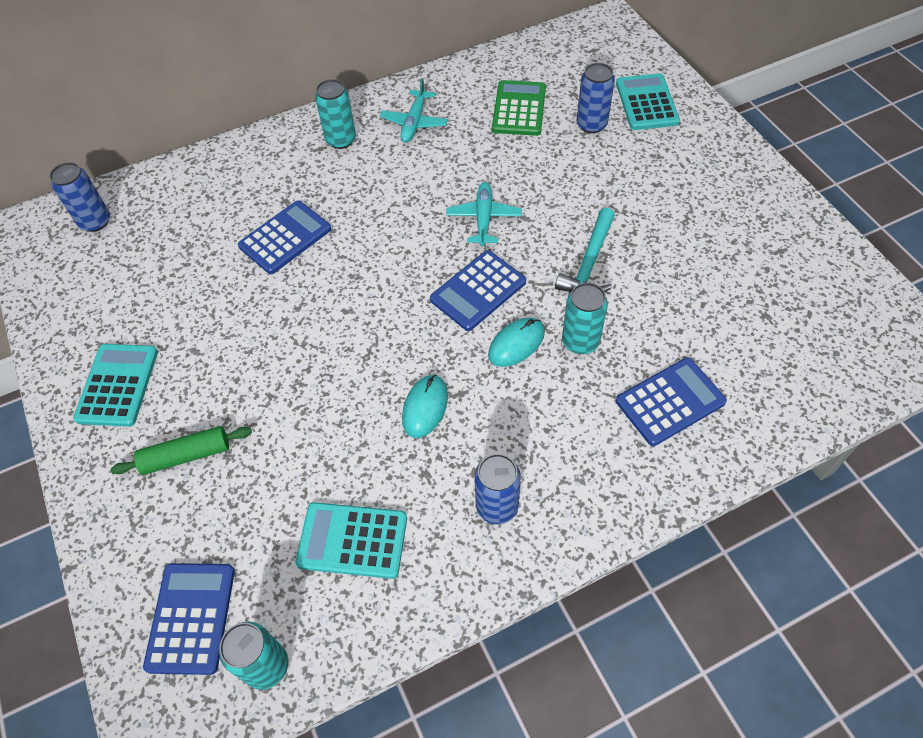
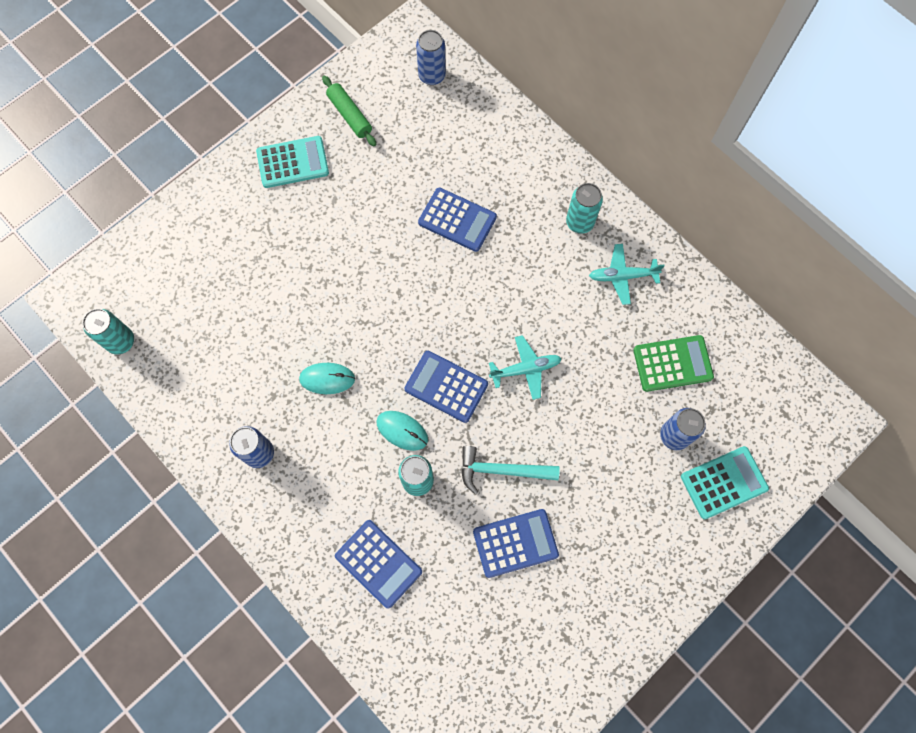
camera: 70 degrees right, 15 degrees up
(186, 455) = (250, 232): green rolling pin -> green rolling pin (350, 115)
(191, 618) = (141, 284): blue calculator -> blue calculator (515, 543)
(352, 540) = (212, 364): turquoise calculator -> none

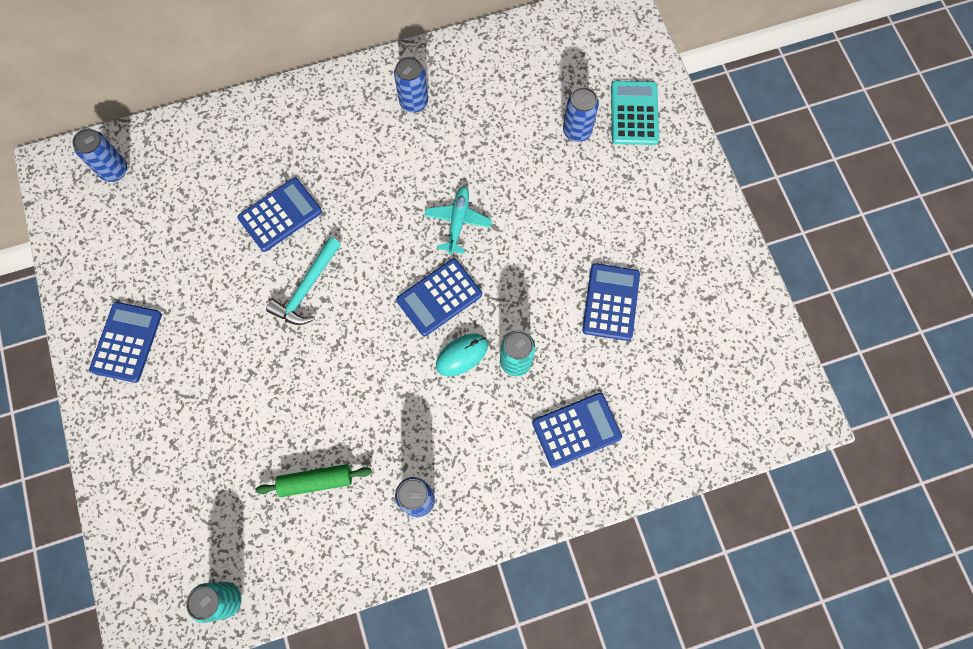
camera: 65 degrees left, 0 degrees up
(293, 162) = (126, 342): turquoise calculator -> blue calculator
(327, 379) = (376, 403): turquoise mouse -> none
(350, 115) = (108, 265): green rolling pin -> green rolling pin (316, 481)
(502, 470) = (541, 284): turquoise hammer -> turquoise hammer (307, 288)
(580, 222) = (343, 112): turquoise can -> none
(622, 276) = (414, 102): turquoise plane -> blue can
(672, 363) = (513, 102): green calculator -> none

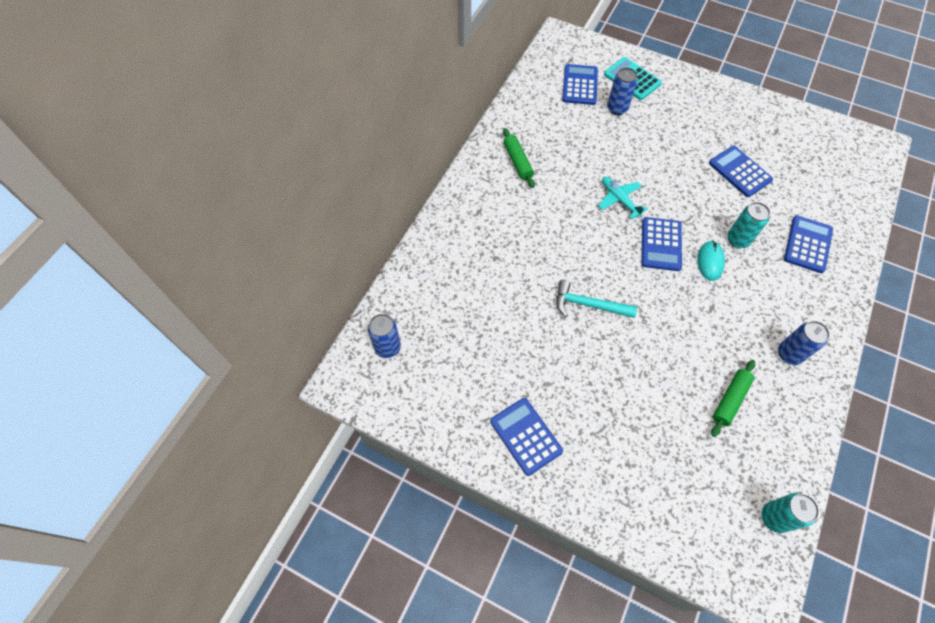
camera: 45 degrees left, 10 degrees down
(280, 215) = (522, 281): blue calculator -> blue calculator (580, 85)
(307, 288) = (588, 305): turquoise hammer -> turquoise hammer turned 120 degrees clockwise
(414, 102) = (517, 162): blue can -> green rolling pin

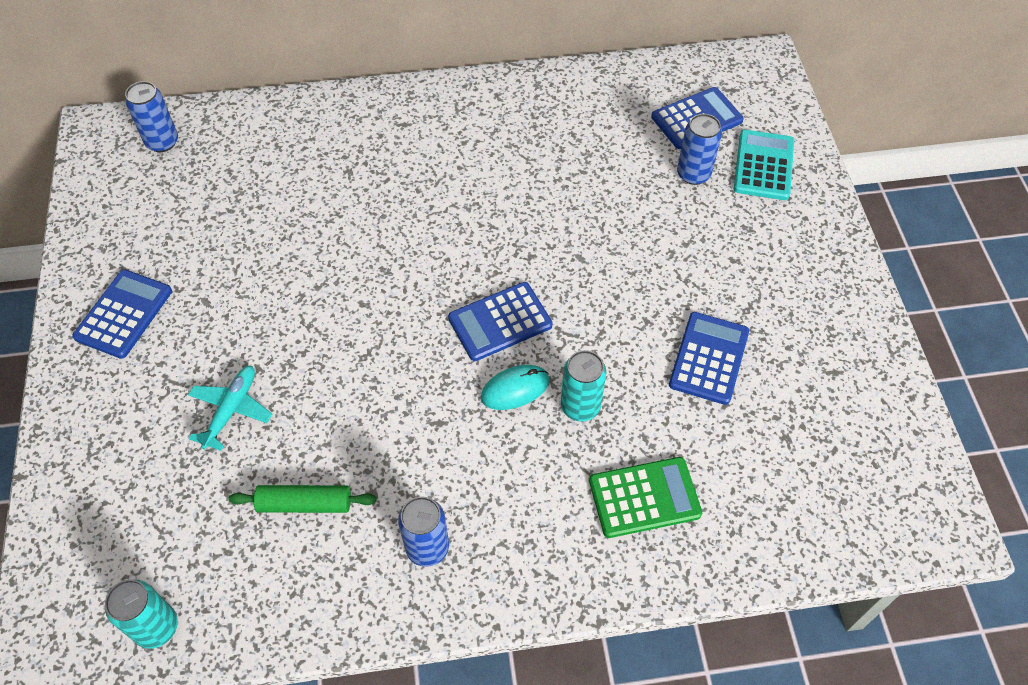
camera: 55 degrees right, 5 degrees down
(517, 162) = (510, 121): green rolling pin -> none
(588, 305) = (346, 289): turquoise hammer -> none
(619, 200) = (537, 246): turquoise plane -> turquoise plane (231, 410)
(807, 244) = (644, 497): blue calculator -> green calculator

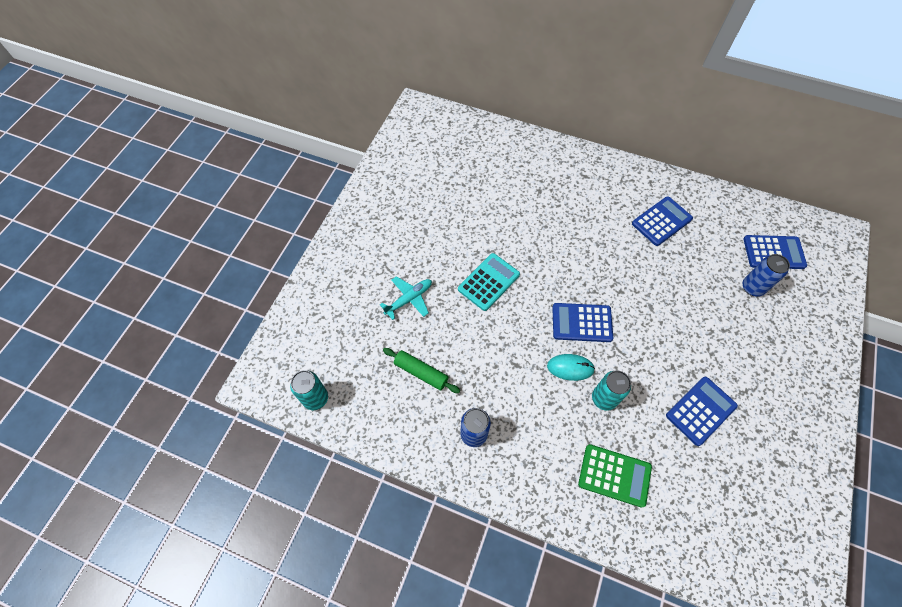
camera: 30 degrees right, 5 degrees up
(123, 314) = (381, 218): blue calculator -> blue calculator (661, 221)
(162, 142) = (447, 129): blue can -> none
(763, 165) = (804, 303): turquoise calculator -> turquoise calculator (488, 282)

